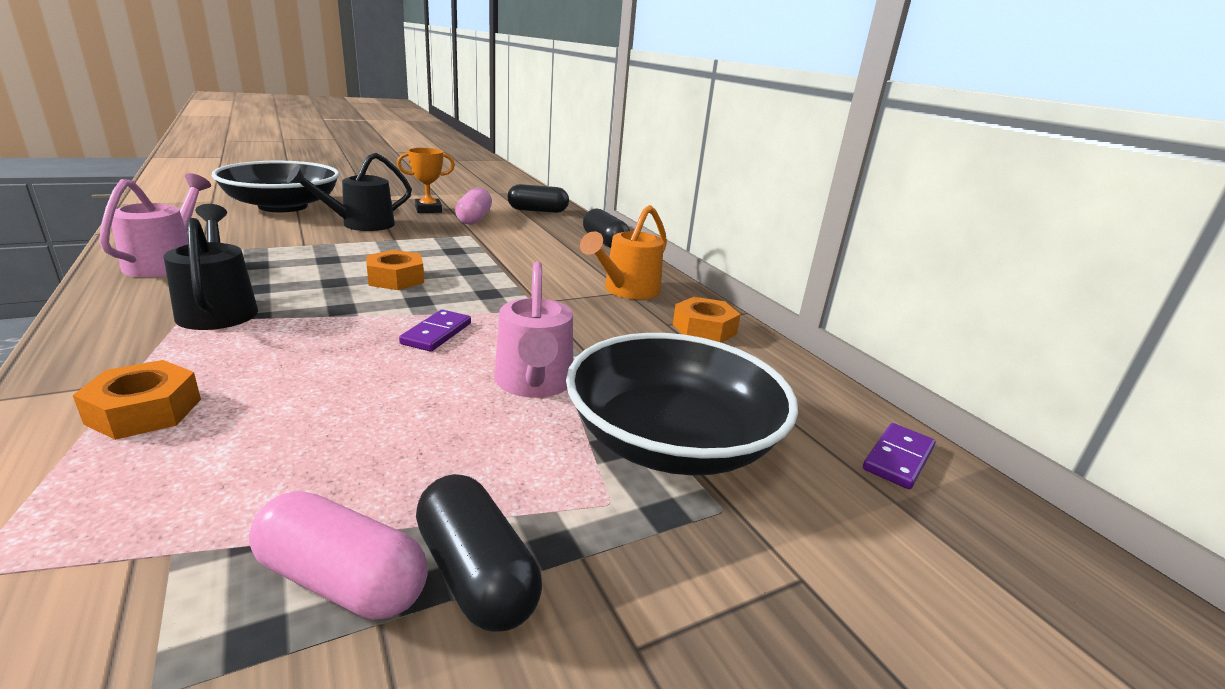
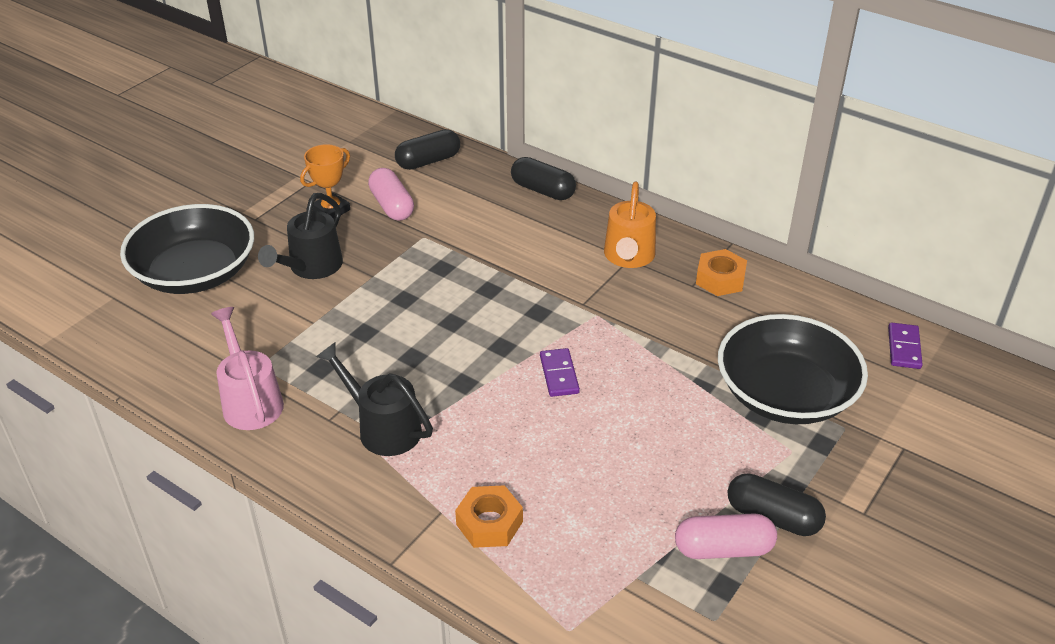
camera: 25 degrees left, 15 degrees up
(396, 279) = (450, 329): orange nut -> none
(534, 384) = (670, 389): pink watering can -> none

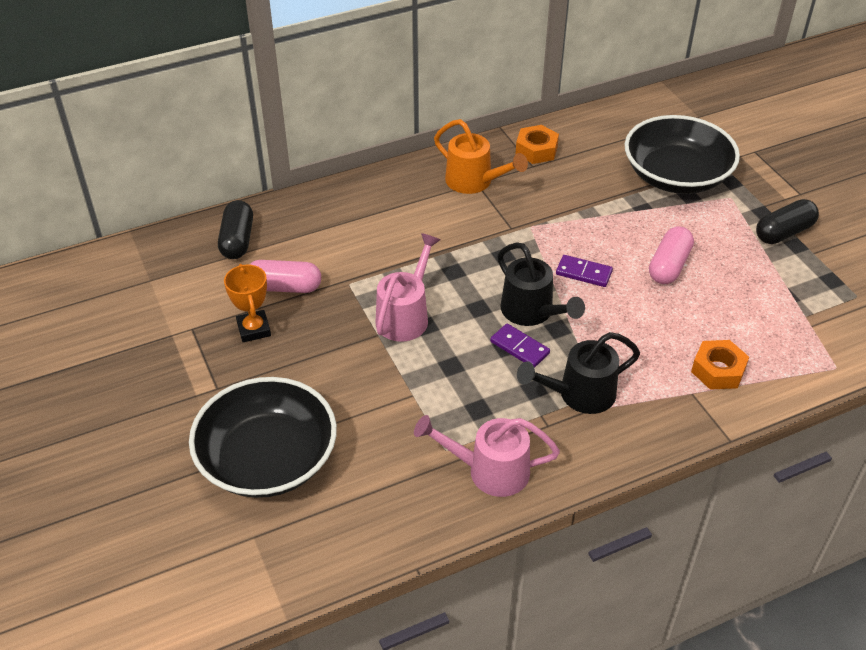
camera: 60 degrees left, 5 degrees up
(311, 268) = (331, 372): black watering can -> black watering can (532, 313)
(408, 283) = (406, 315): none -> pink watering can
(543, 190) = (347, 191): black capsule -> none
(723, 549) = (800, 266): pink capsule -> pink capsule (669, 266)
(904, 348) = (665, 107): purple domino -> purple domino (519, 348)

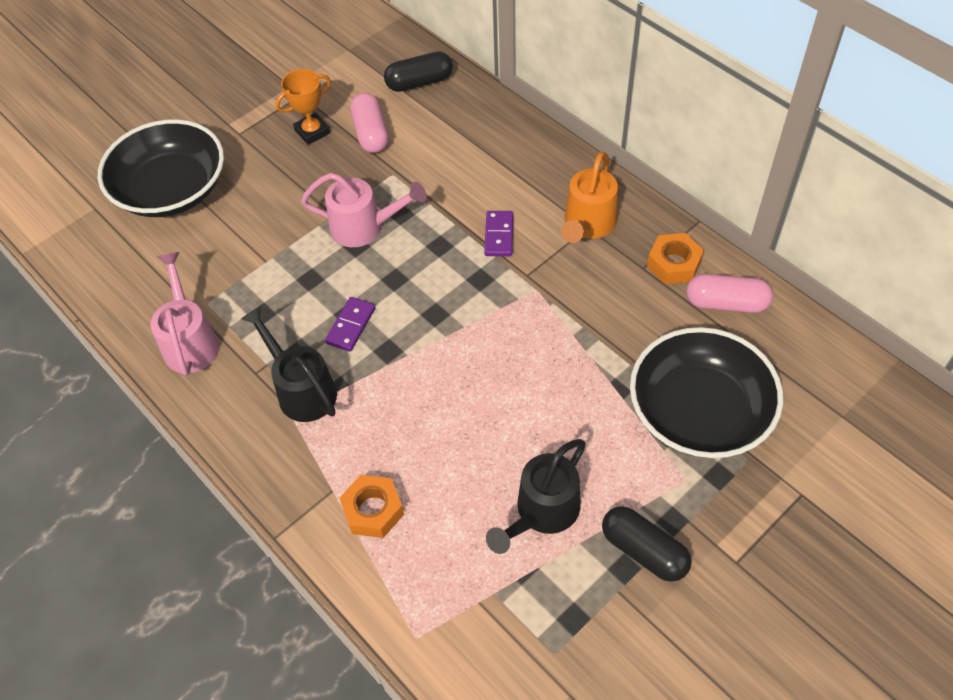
camera: 75 degrees right, 10 degrees up
(532, 313) = (403, 324): black watering can -> black watering can (541, 513)
(584, 273) = (481, 355): purple domino -> purple domino (499, 235)
(669, 266) = (526, 433): pink capsule -> pink capsule (726, 303)

